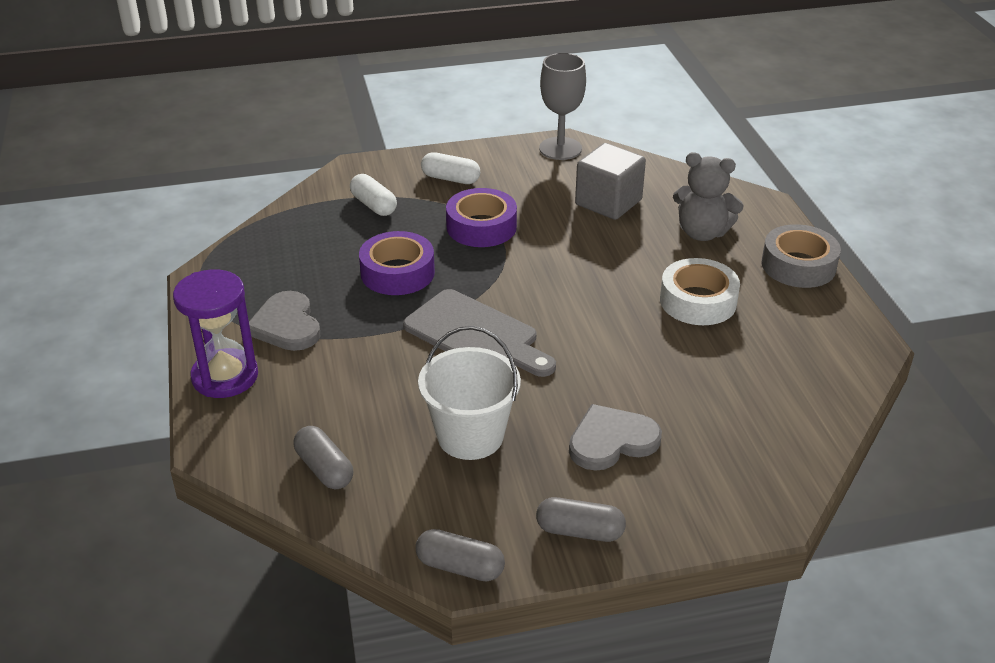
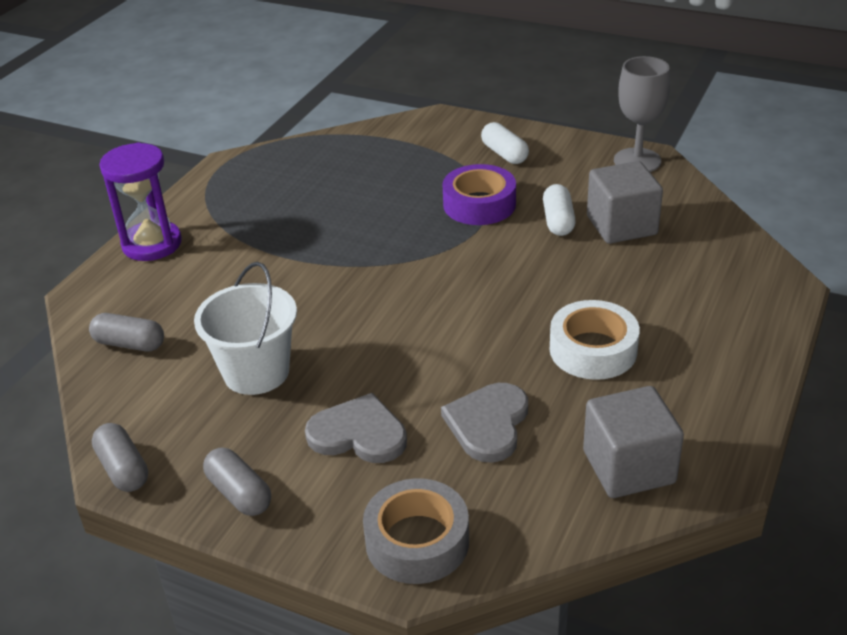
camera: 40 degrees right, 0 degrees up
(286, 325) = (237, 223): grey heart -> grey heart (488, 424)
(324, 469) = (129, 344): grey capsule -> grey capsule turned 75 degrees counterclockwise
(374, 205) = (414, 154): white capsule -> white capsule (558, 221)
(397, 273) = (365, 216): purple tape -> none
(476, 334) = (362, 292): grey cutting board -> none
(702, 233) = (680, 289): grey teddy bear -> none
(798, 265) = (743, 361): grey tape -> grey tape (417, 541)
(814, 369) = (628, 467): none -> grey cube

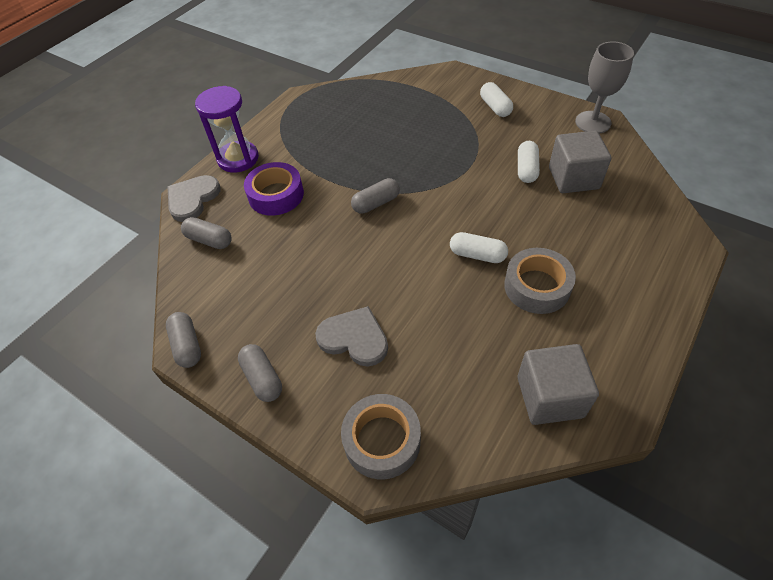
camera: 10 degrees right, 15 degrees up
(256, 372) = (291, 275): white bucket -> none
(360, 278) = (376, 203): none -> grey capsule
(479, 204) = (470, 149): purple tape -> purple tape (276, 195)
(488, 424) = (449, 342): grey heart -> grey heart (192, 199)
(509, 323) = (477, 255): none -> white capsule
(593, 350) = (537, 286): white tape -> grey tape

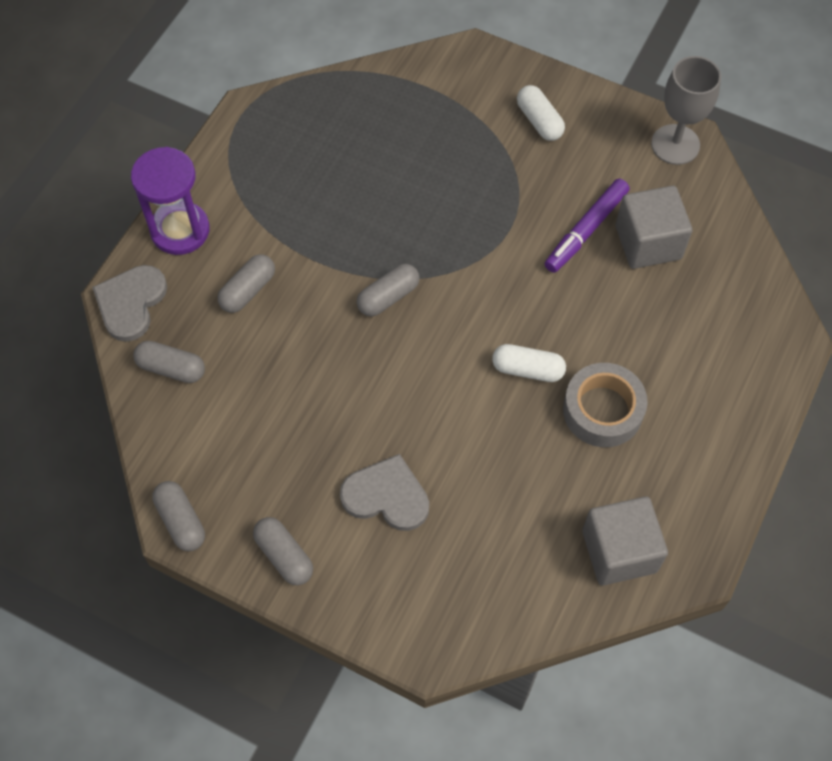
camera: 10 degrees left, 10 degrees up
(276, 195) = (248, 290): purple tape -> grey capsule
(382, 440) = (435, 617): grey tape -> none
(526, 169) = (586, 230): white capsule -> purple marker

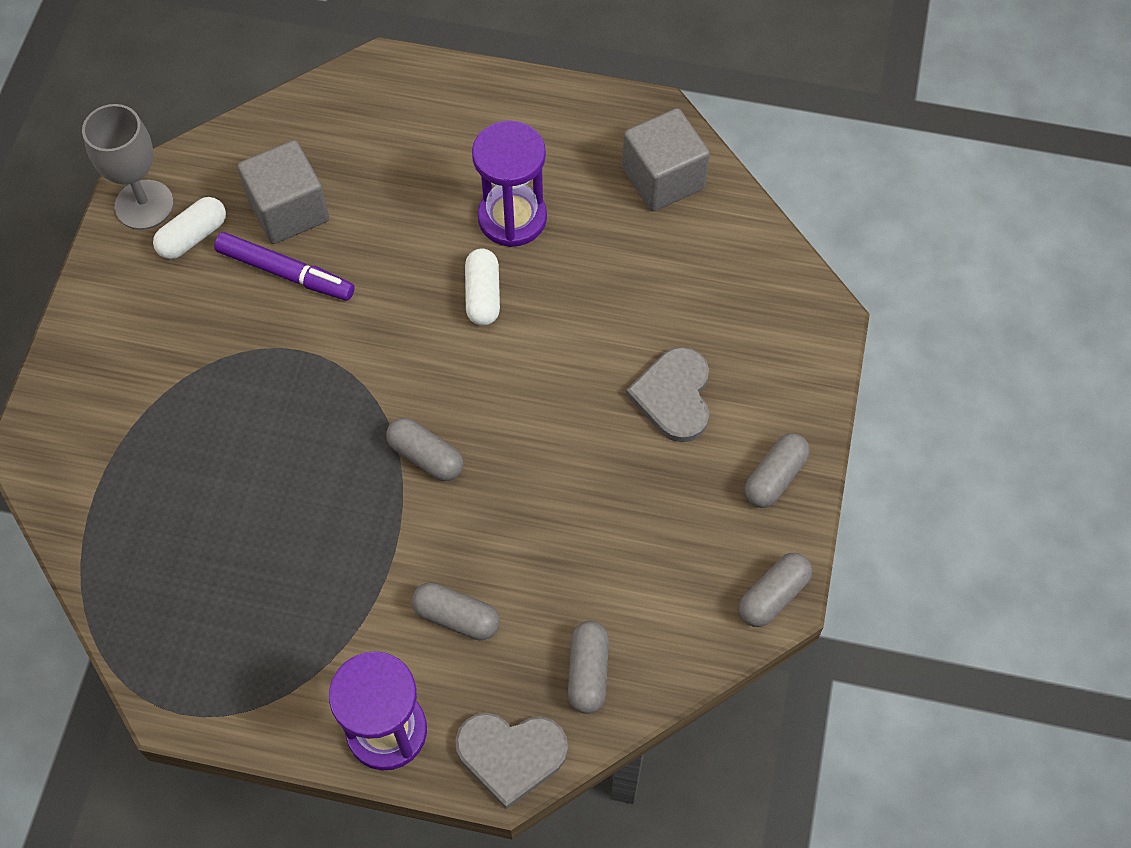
camera: 105 degrees left, 0 degrees up
(539, 121) = (132, 350): white capsule -> white capsule (193, 237)
(602, 410) = (512, 218): grey tape -> purple hourglass

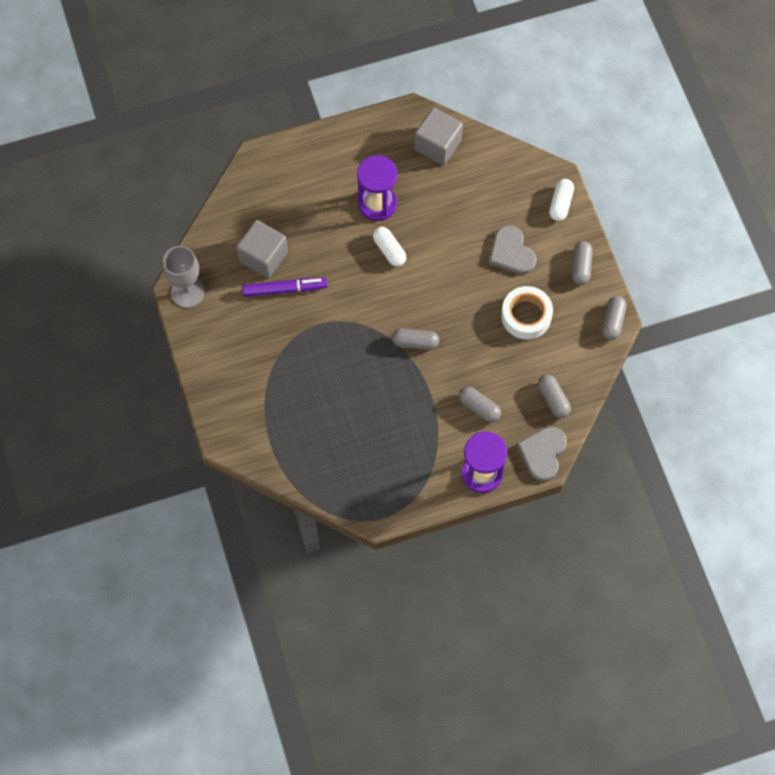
camera: 30 degrees left, 5 degrees up
(193, 237) = (225, 295): white capsule -> white capsule (560, 204)
(456, 617) = (479, 407): grey capsule -> grey capsule turned 45 degrees clockwise
(511, 755) = (543, 453): grey heart -> grey heart turned 135 degrees clockwise
(632, 509) = (526, 316): none -> white tape

